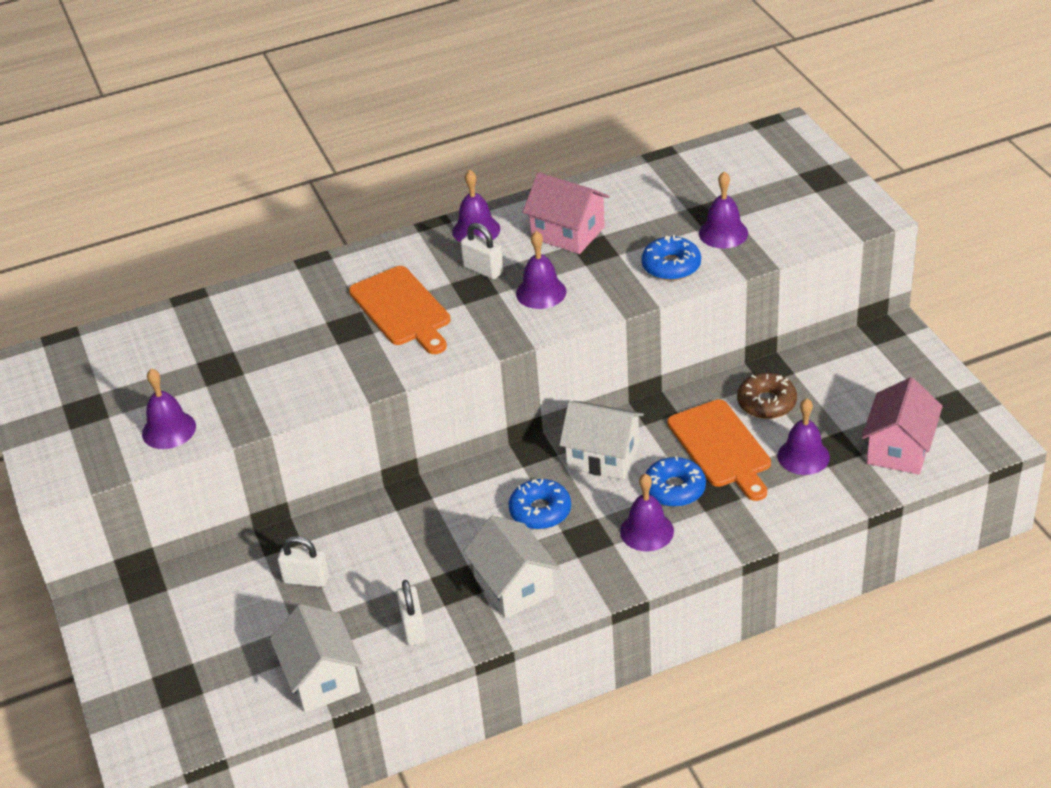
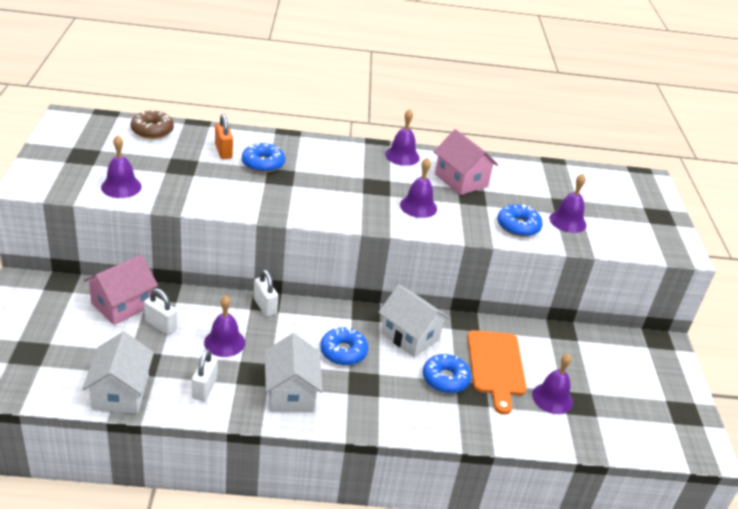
camera: 15 degrees right, 5 degrees down
(254, 324) = (223, 151): none -> orange padlock
(316, 319) = (263, 163): none -> blue donut
(402, 309) = (321, 180): orange cutting board -> none
(483, 270) = (390, 179): white padlock -> white padlock (265, 306)
(647, 531) = (407, 398): purple bell -> purple bell (224, 342)
(766, 403) = (546, 351): brown donut -> brown donut (152, 130)
(899, 449) = (628, 425): pink house -> pink house (122, 305)

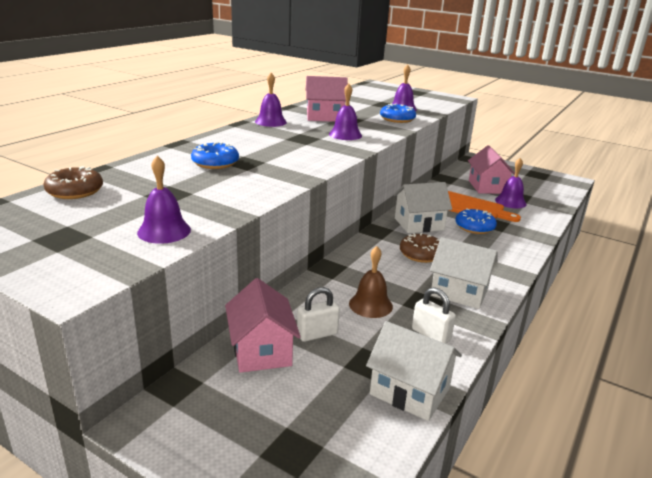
camera: 55 degrees left, 10 degrees down
(223, 151) = (170, 172): orange padlock -> none
(224, 342) = (370, 305): purple bell -> brown bell
(265, 306) = (335, 270): white padlock -> none
(343, 352) = (421, 254): blue donut -> brown donut
(577, 370) = (487, 187): none -> pink house

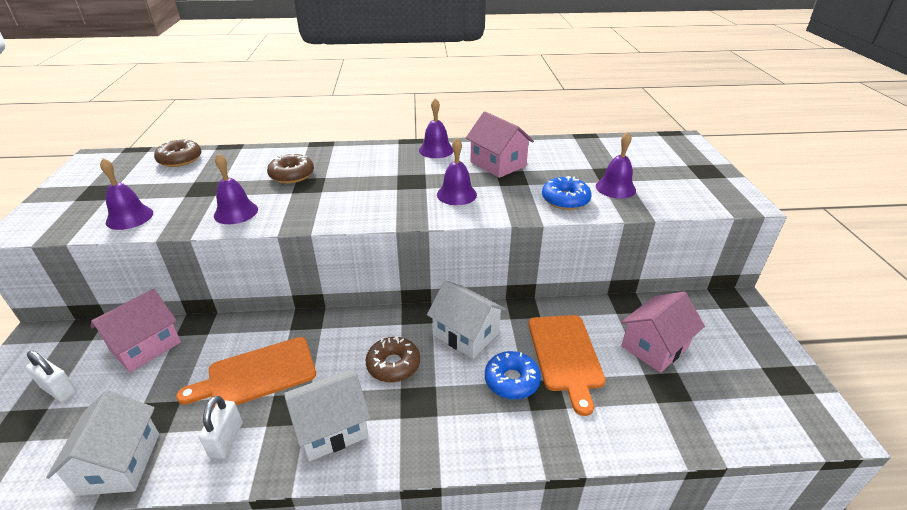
camera: 55 degrees right, 10 degrees up
(215, 163) = (292, 175): blue donut -> brown donut
(317, 334) = (186, 364): white padlock -> white padlock (59, 390)
(370, 305) = (257, 374): brown bell -> orange cutting board
(459, 292) = (332, 428): white house -> white house turned 75 degrees clockwise
(510, 202) = (636, 385): purple bell -> purple bell (236, 212)

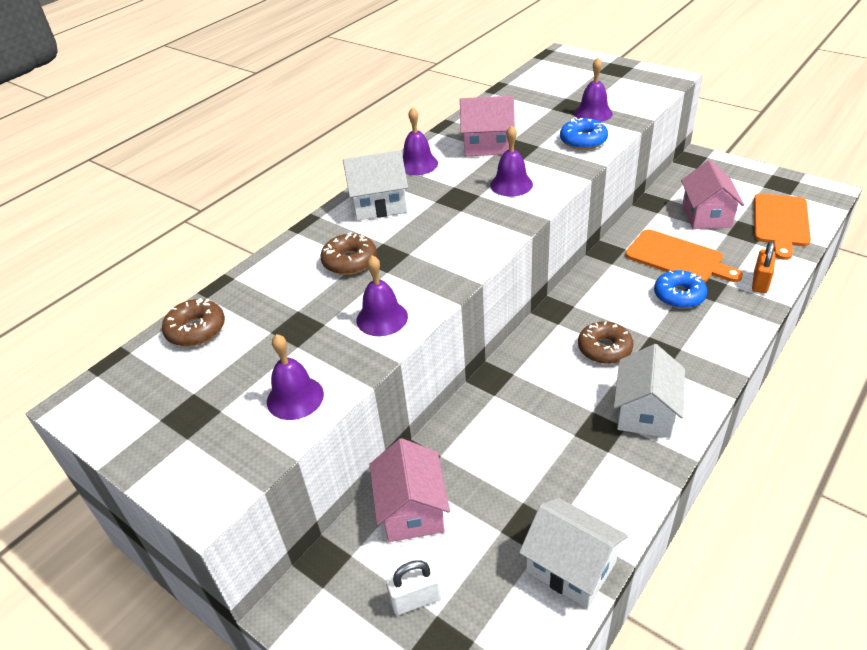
camera: 45 degrees left, 5 degrees up
(226, 439) = (603, 482): white padlock -> none
(257, 374) = (536, 437): orange cutting board -> orange cutting board (781, 222)
(466, 334) = (607, 294): white house -> white house (379, 204)
(596, 433) = (760, 282): none -> orange padlock

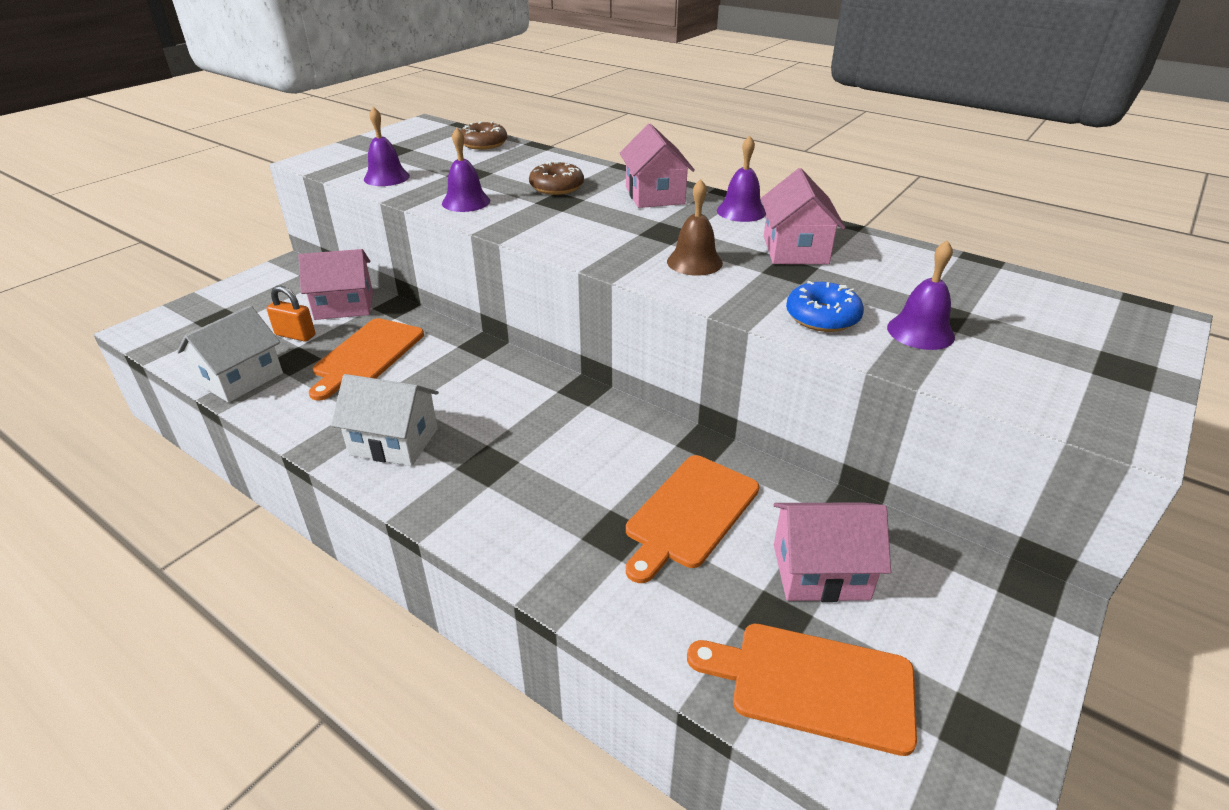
camera: 85 degrees right, 5 degrees down
(379, 204) = (655, 195): white house -> pink house
(416, 599) = (263, 309): white padlock -> none
(511, 184) = (694, 262): purple bell -> brown bell
(515, 462) = (367, 355): none -> orange cutting board
(604, 349) = (504, 422): brown donut -> none
(679, 295) = (597, 501): blue donut -> none
(760, 282) = (620, 603): orange padlock -> orange padlock (295, 335)

